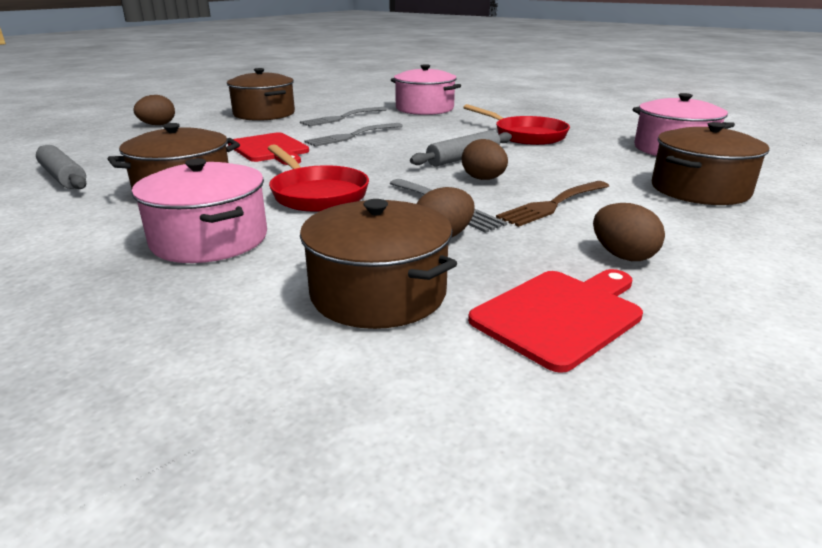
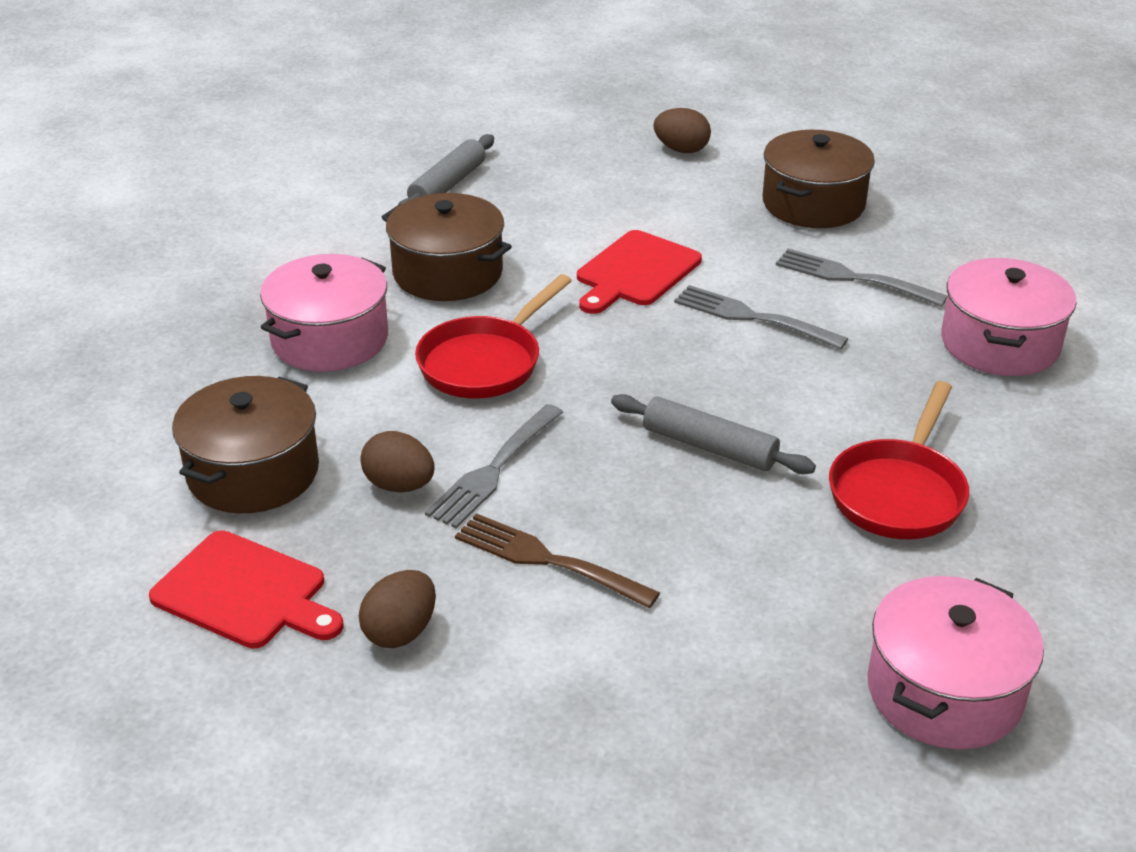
camera: 70 degrees right, 10 degrees up
(483, 179) = (619, 482): brown egg -> none
(699, 190) = (701, 715): brown pot -> none

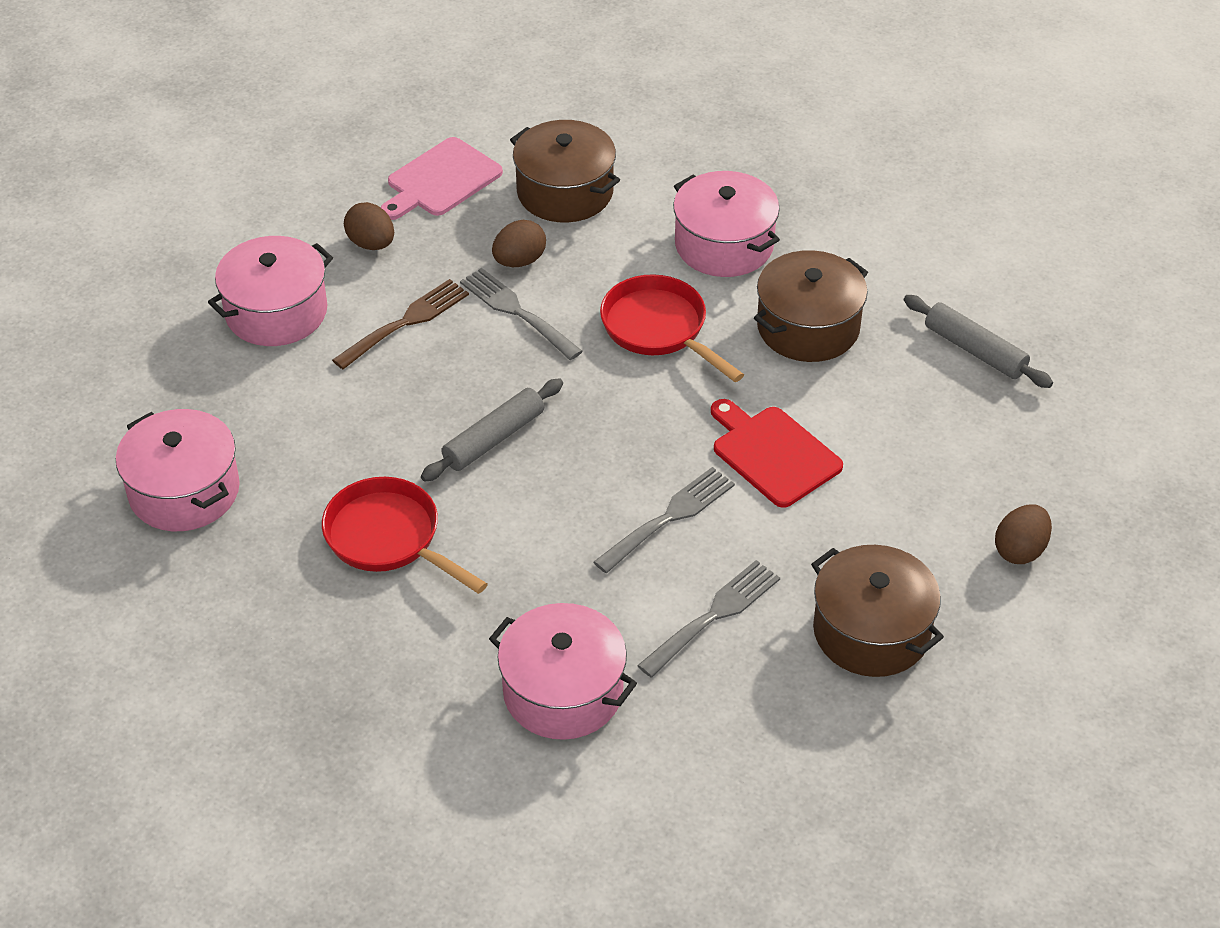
camera: 105 degrees right, 10 degrees up
(245, 593) = (441, 180): red cutting board -> pink cutting board
(575, 696) = (276, 312): none -> pink pot

